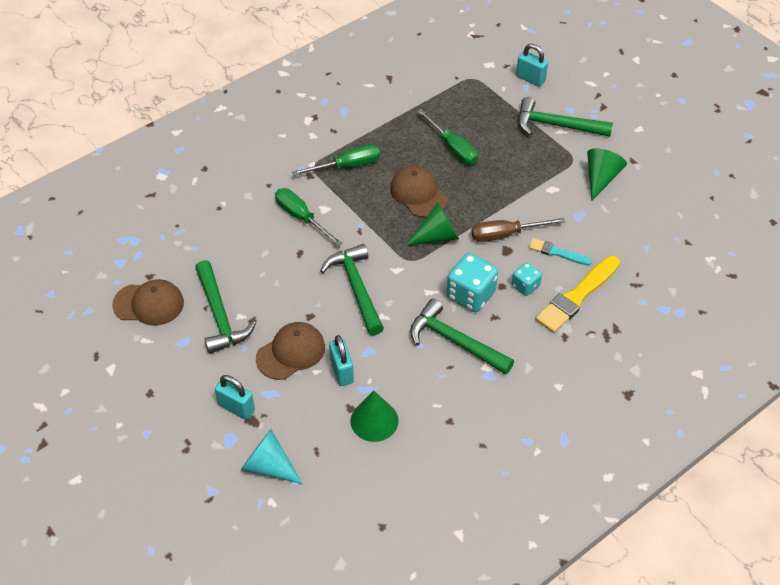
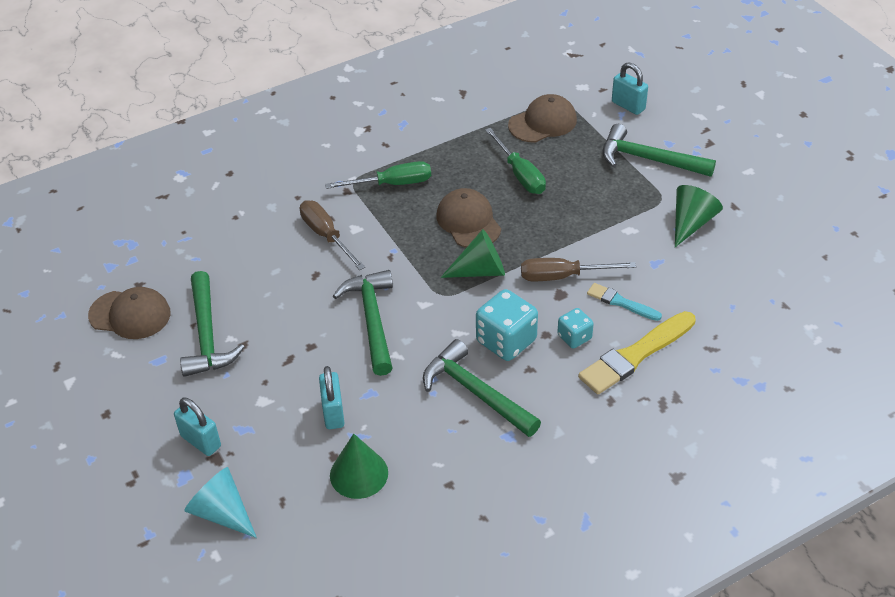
camera: 10 degrees right, 5 degrees down
(291, 352) = (279, 385): brown cap -> brown cap (543, 122)
(301, 217) = (326, 236): green screwdriver -> brown screwdriver

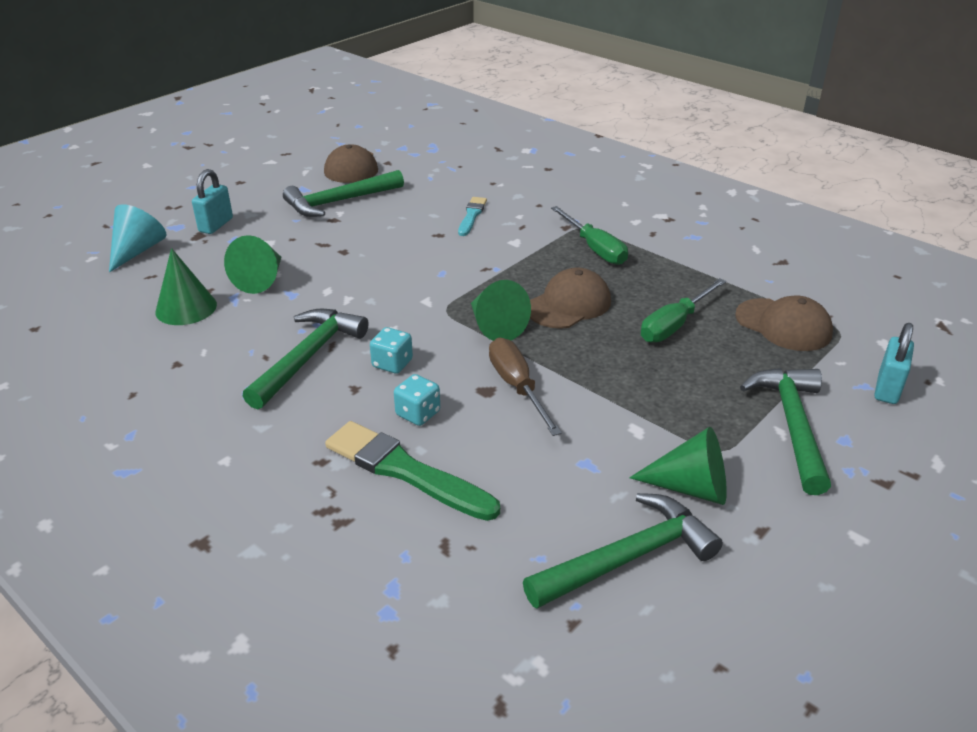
camera: 70 degrees right, 10 degrees down
(326, 236) = (494, 229): brown screwdriver -> none
(333, 413) = (261, 279): turquoise padlock -> green cone
(372, 320) = (390, 276): green hammer -> green hammer (627, 558)
(506, 341) = (392, 363): turquoise dice -> turquoise dice, size x0.57
(621, 302) = (495, 443): turquoise brush -> turquoise brush (471, 216)
(635, 355) = (406, 471): yellow brush -> green brush

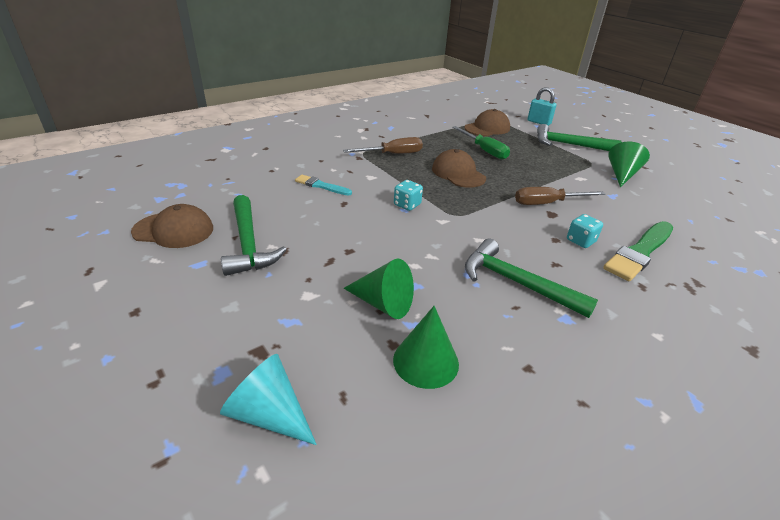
camera: 80 degrees left, 0 degrees up
(216, 225) = (242, 335): turquoise padlock -> none
(392, 363) = (524, 244): turquoise dice -> turquoise dice (407, 205)
(495, 326) = (480, 200): green cone -> none
(594, 248) = (393, 154): green screwdriver -> brown screwdriver
(627, 558) = (678, 198): green hammer -> none

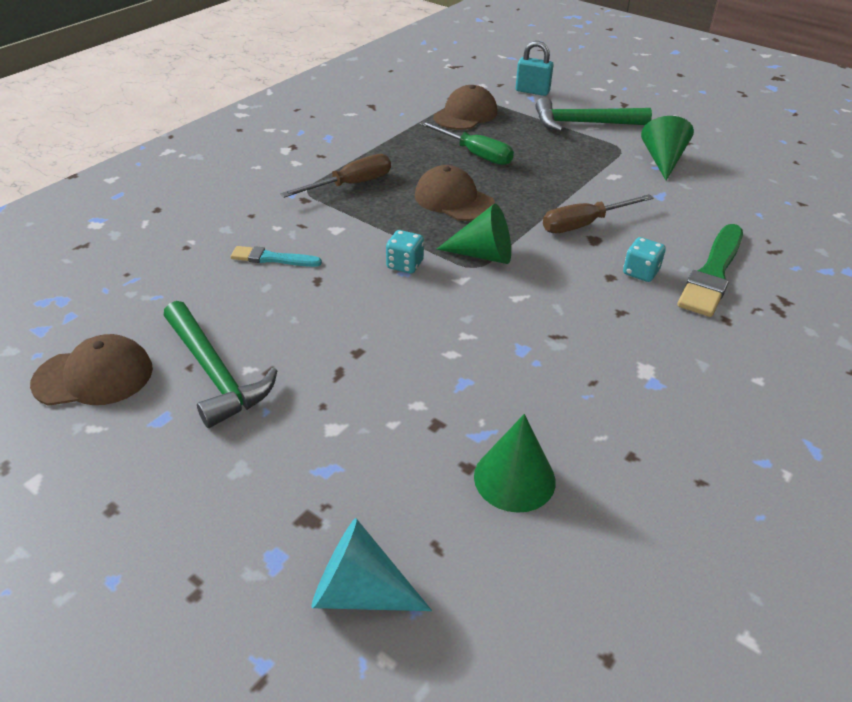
camera: 15 degrees left, 5 degrees up
(383, 303) = (433, 416): green cone -> green cone (483, 255)
(517, 283) = (584, 349): green hammer -> none

